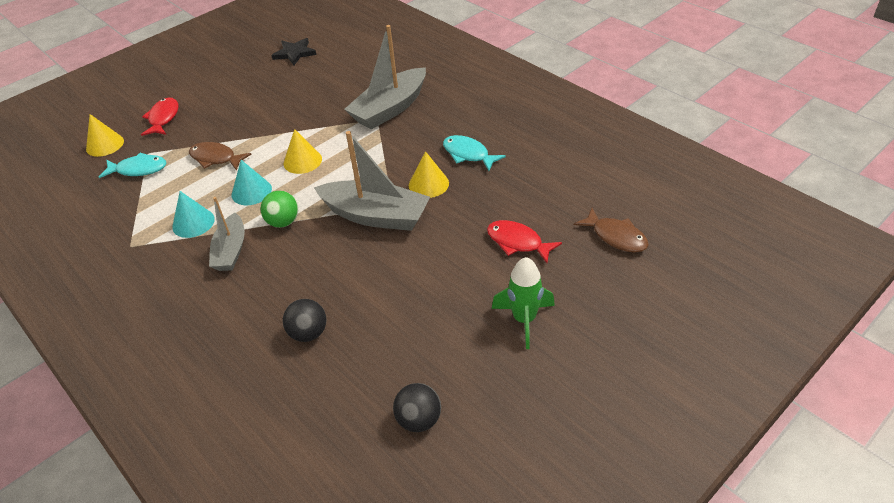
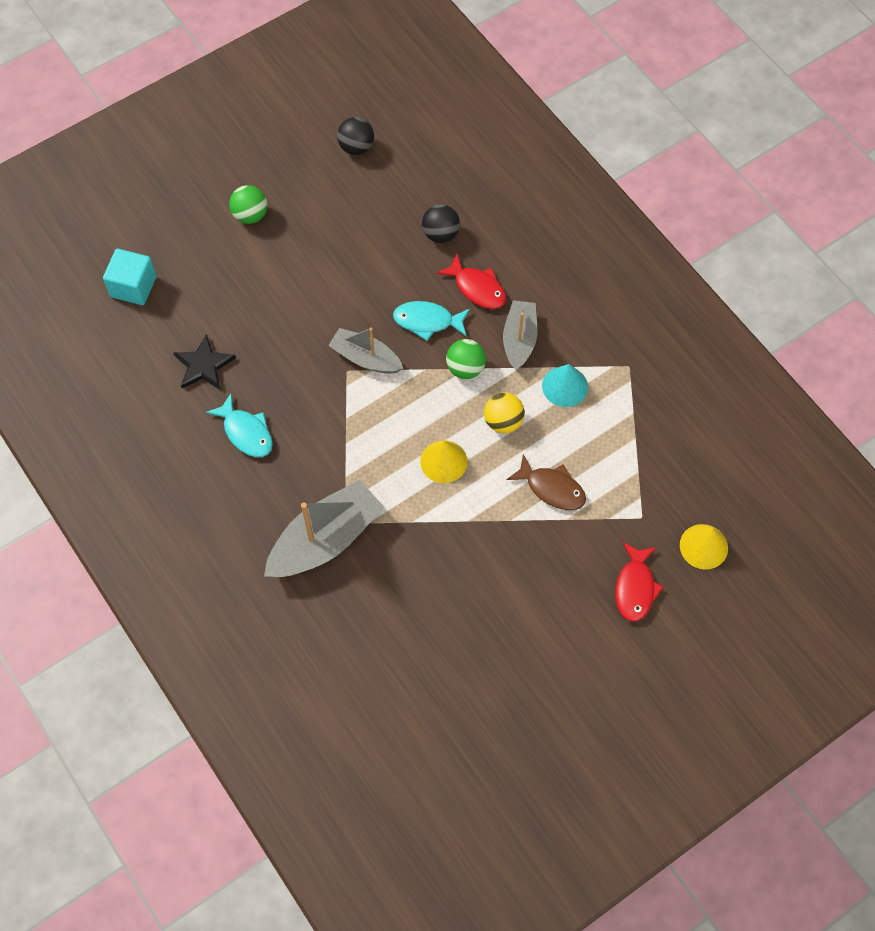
camera: 175 degrees left, 20 degrees up
(139, 169) = (646, 488): turquoise fish -> turquoise fish (427, 321)
(251, 191) = (503, 421): turquoise cone -> yellow ball
(294, 53) = (453, 713): black star -> black star (204, 365)
(376, 216) = (365, 358): grey boat -> grey boat, size x0.62
(428, 184) = (301, 393): yellow cone -> none
(517, 242) = (229, 297): red fish -> red fish (477, 288)
(524, 320) = (250, 215): green rocket -> green ball
(616, 236) = (133, 286): brown fish -> turquoise cube

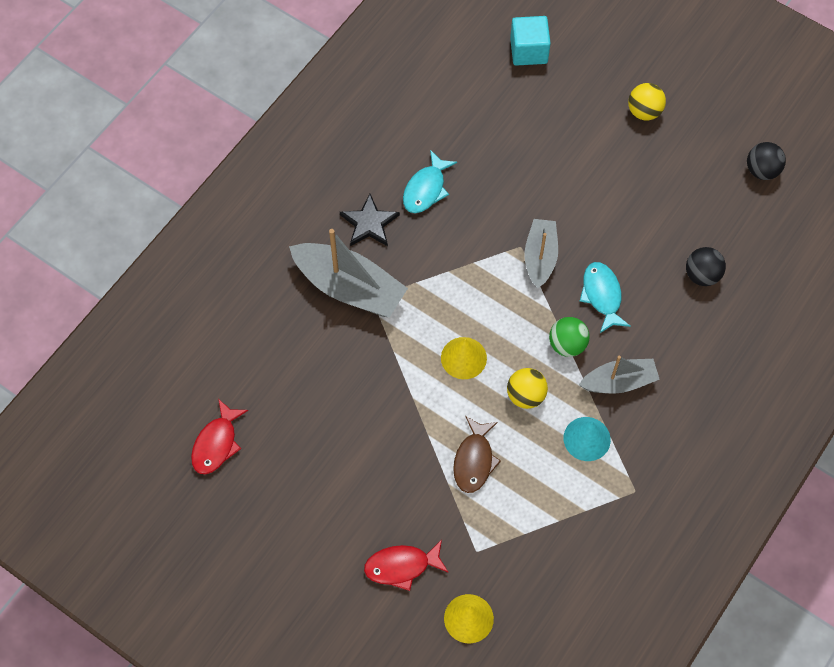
camera: 70 degrees right, 0 degrees up
(204, 365) = (476, 133): black star -> black star (369, 223)
(250, 215) = (644, 111): green ball -> yellow ball
(477, 288) = (658, 326): red fish -> red fish (216, 443)

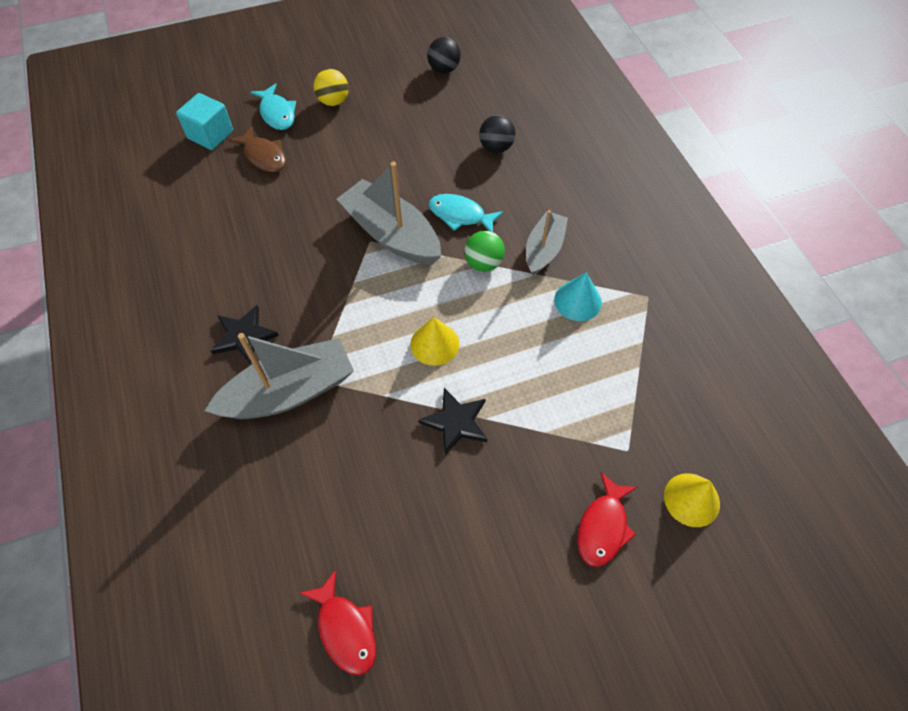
camera: 55 degrees left, 5 degrees down
(409, 415) = (455, 422): none -> black star
(426, 189) = (255, 274): turquoise fish -> turquoise fish (277, 113)
(474, 460) = (538, 396): brown fish -> brown fish (264, 156)
(525, 395) = (506, 320): yellow ball -> none
(540, 257) = (391, 234): grey boat -> grey boat, size x1.62

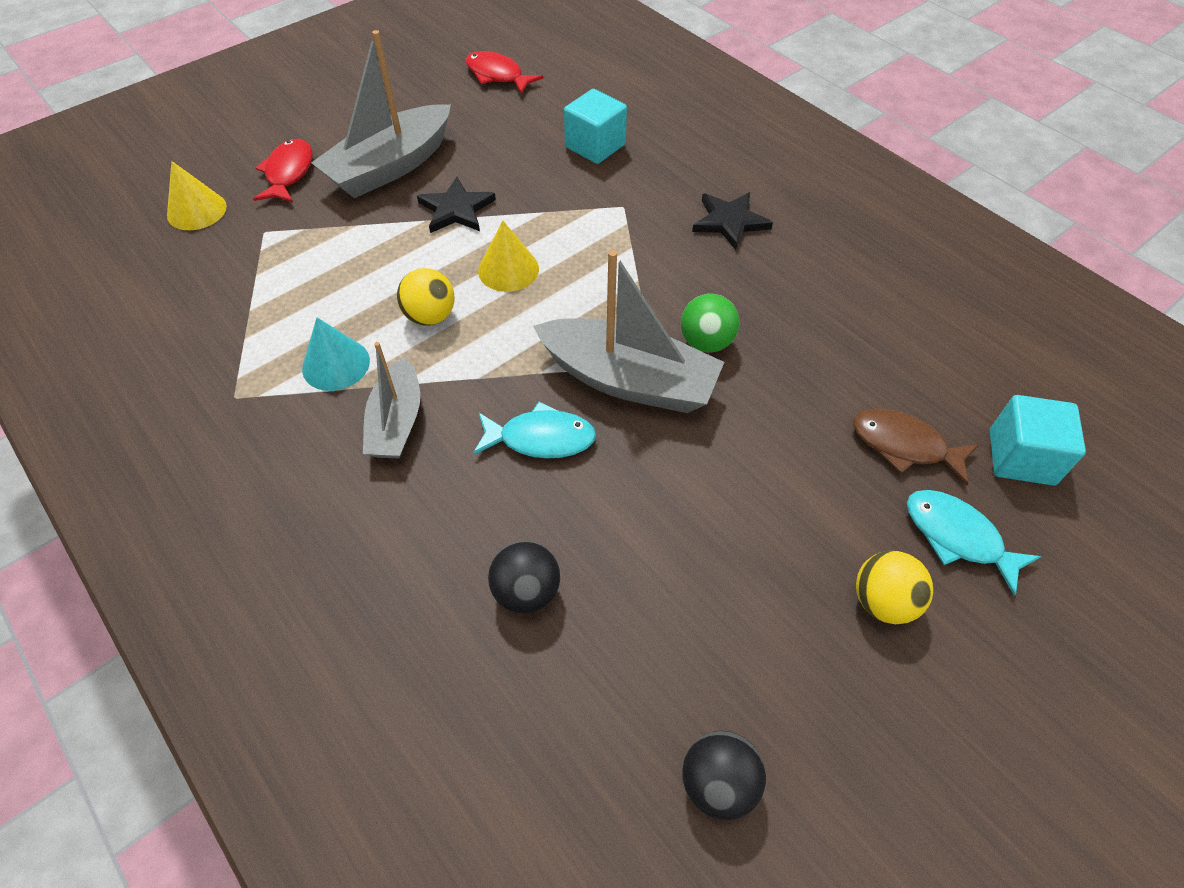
camera: 160 degrees right, 5 degrees down
(289, 392) = (643, 190): grey boat -> grey boat (390, 166)
(300, 464) = (595, 146): none -> turquoise cube
(483, 263) = (480, 377): green ball -> green ball (706, 342)
(505, 319) = (430, 316): none -> yellow ball

